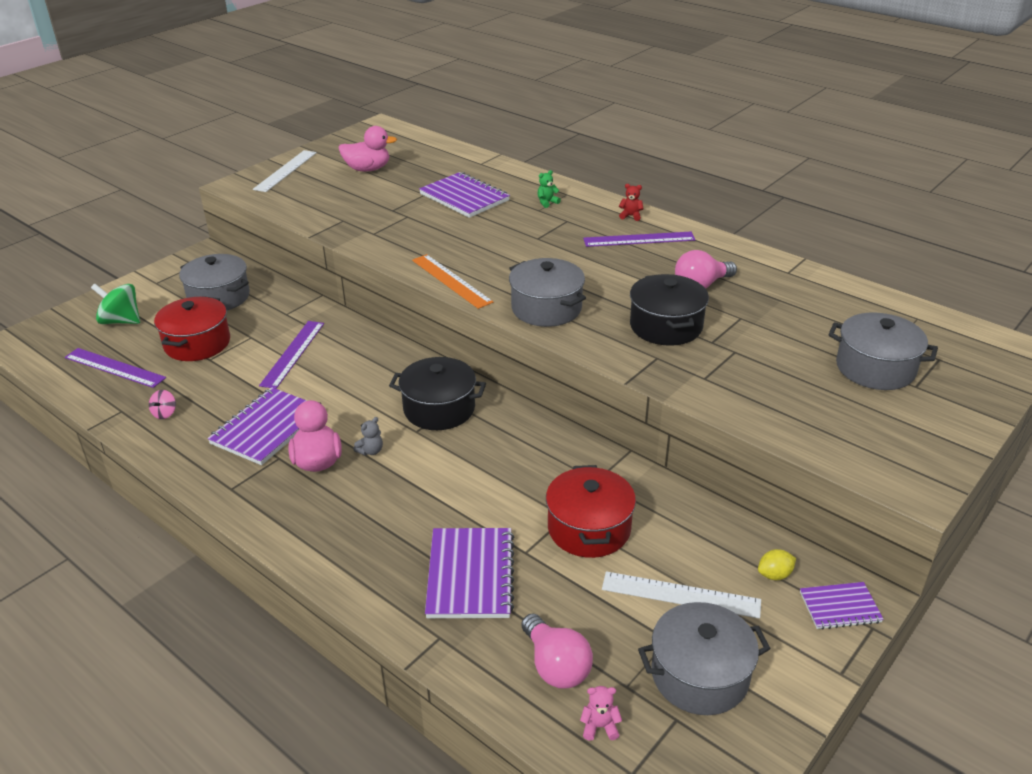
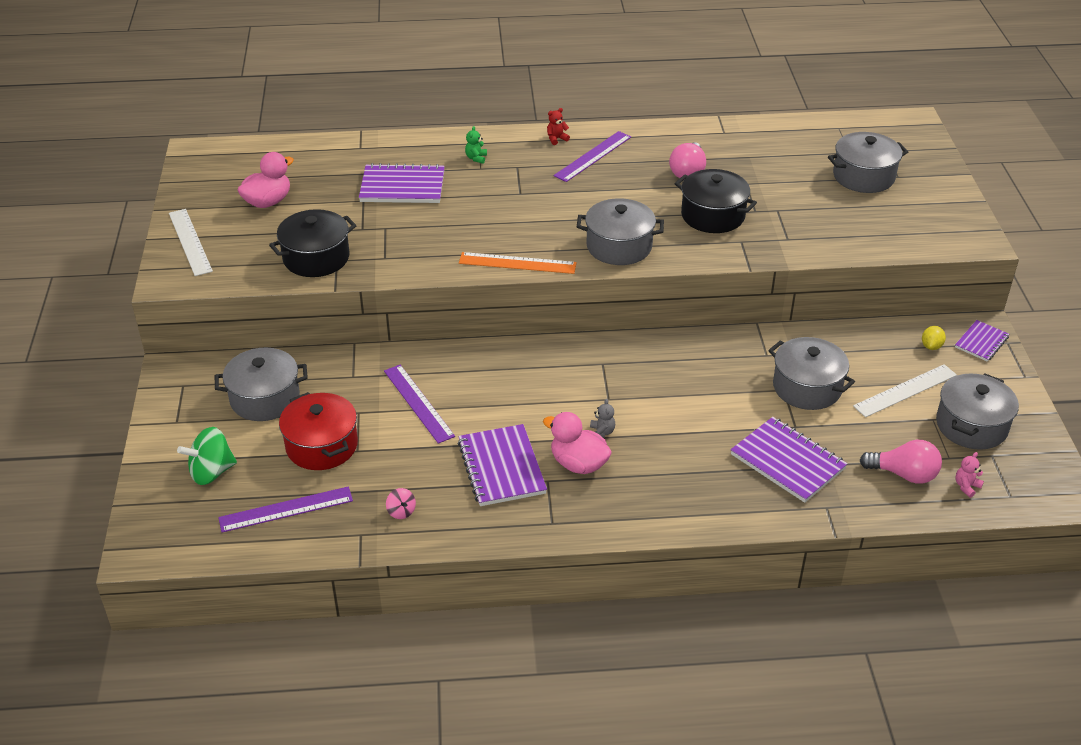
camera: 45 degrees left, 5 degrees up
(439, 409) = (598, 373): black pot -> black pot (316, 258)
(589, 528) = (807, 387): red pot -> grey pot

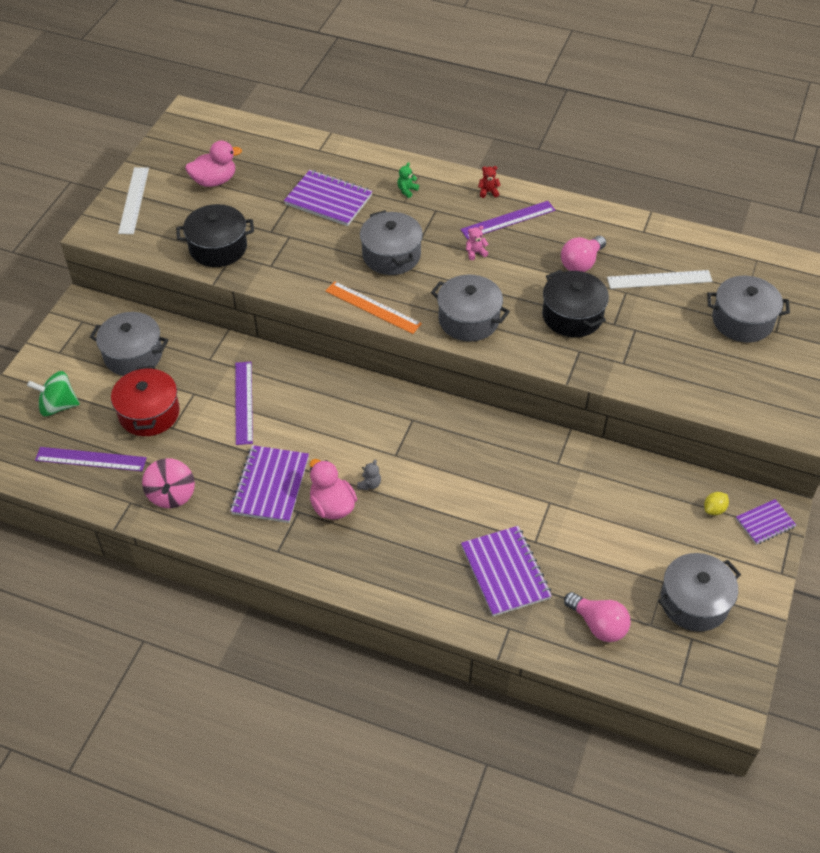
camera: 25 degrees right, 10 degrees up
(401, 511) = (171, 495): pink spinning top -> pink spinning top, size x1.96
(807, 387) = (571, 508): grey pot -> grey pot (391, 255)
(905, 390) = (658, 544): white ruler -> white ruler (659, 279)
(966, 486) = (646, 659): pink teddy bear -> pink teddy bear (475, 253)

